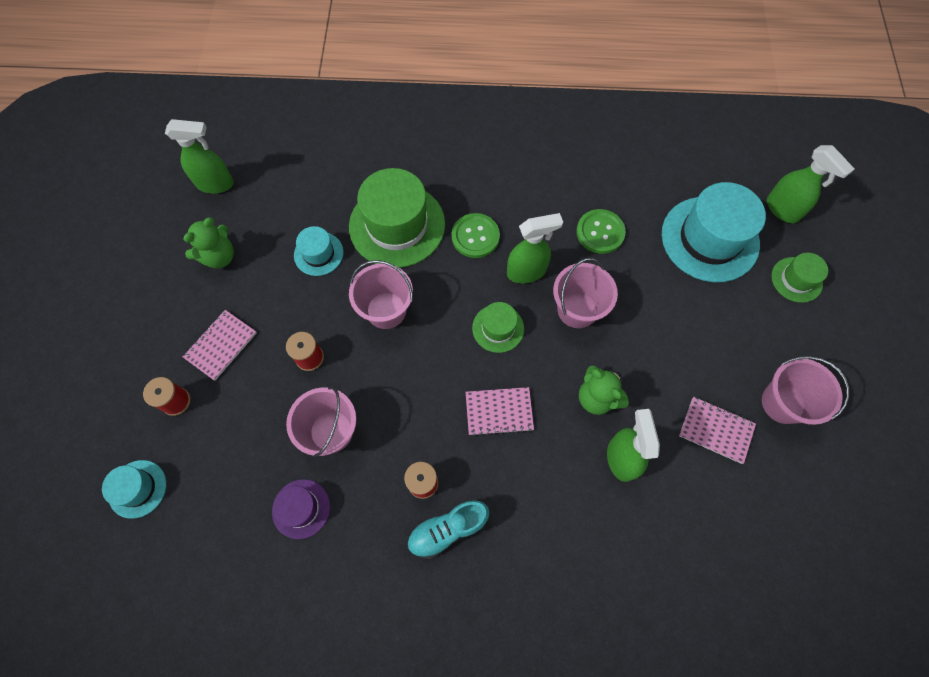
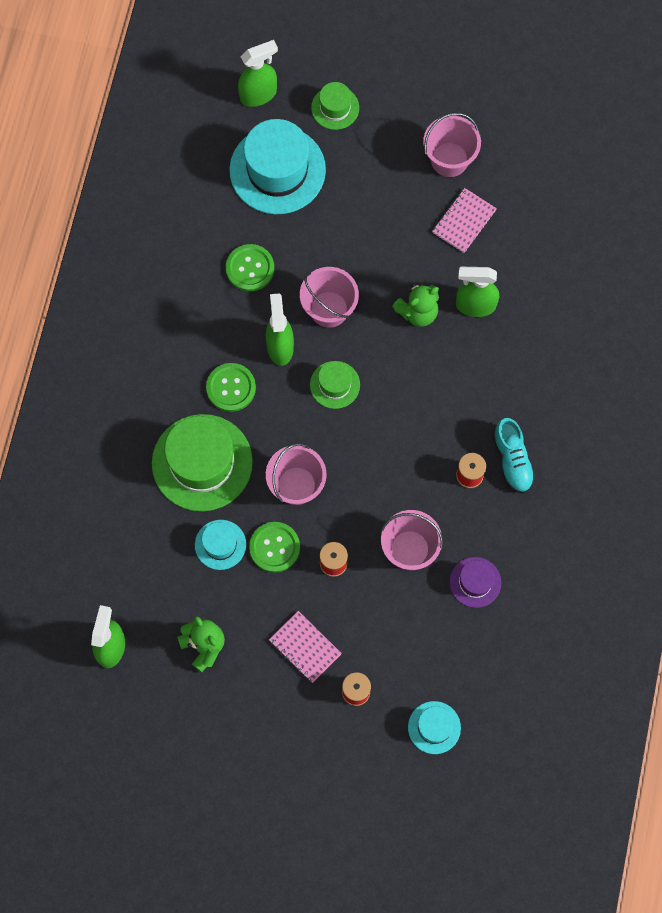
camera: 80 degrees left, 5 degrees up
(320, 301) = (274, 547): none -> green button
(499, 411) = (416, 399): pink notebook -> none

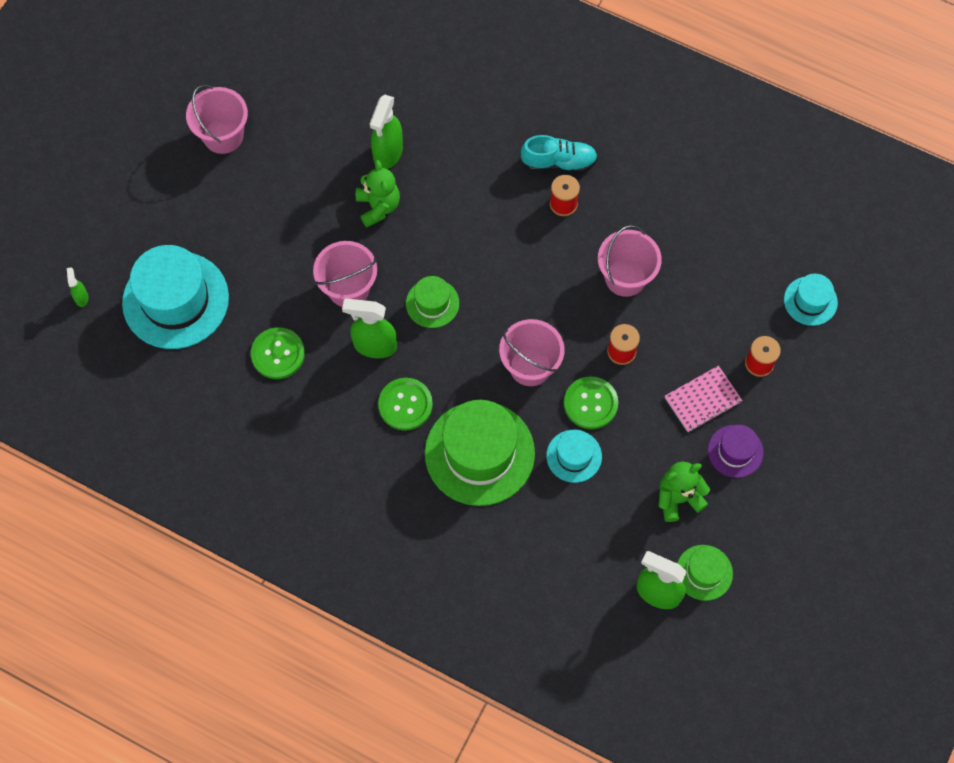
camera: 75 degrees left, 5 degrees down
(259, 94) = (81, 297): green spray bottle -> green spray bottle, size x0.49
(335, 108) = (125, 227): green hat -> green hat (704, 572)
(464, 221) = (295, 140): pink notebook -> none
(475, 582) = (673, 227): purple hat -> purple hat (735, 451)

